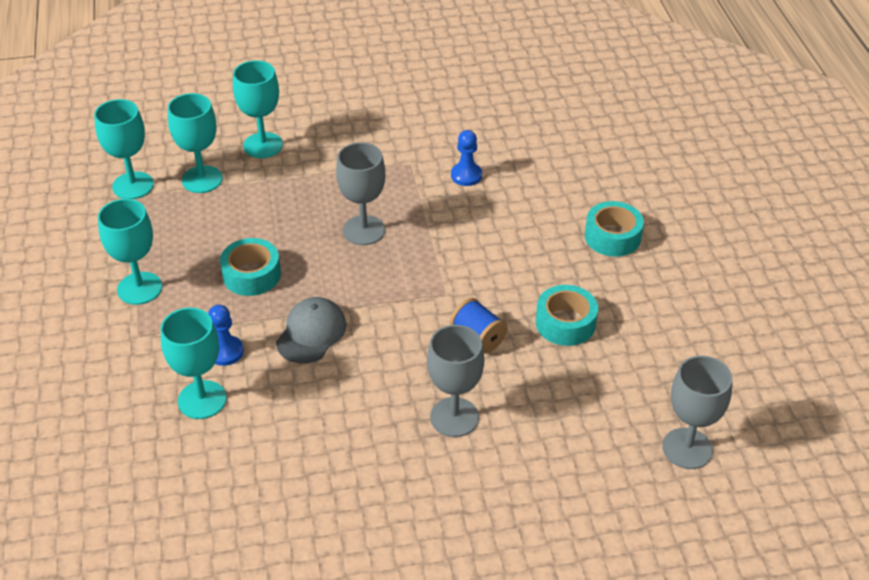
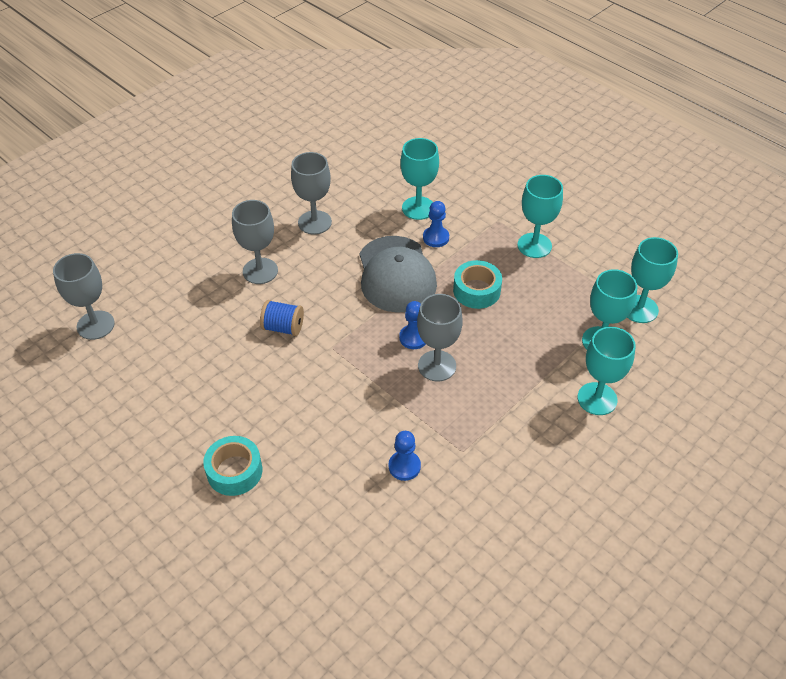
camera: 145 degrees right, 5 degrees up
(311, 333) = (396, 274): grey cap -> grey cap, size x1.61
(338, 449) = (314, 222): none -> grey goblet
(359, 263) = (413, 338): none -> blue pawn
(565, 323) = (227, 371): turquoise tape -> none

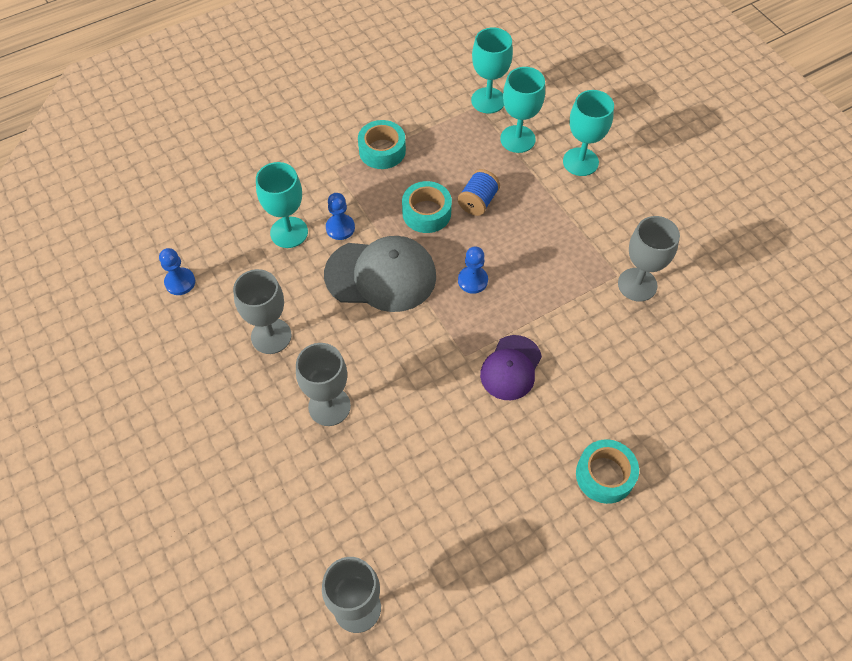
camera: 75 degrees left, 10 degrees up
(283, 327) = (423, 397): blue spool -> blue spool (478, 201)
(328, 382) = (511, 368): none -> purple cap
(404, 466) = (625, 324): blue pawn -> blue pawn (180, 282)
(437, 366) = (513, 270): grey goblet -> grey goblet (637, 284)
(534, 245) = (382, 151): turquoise goblet -> turquoise tape

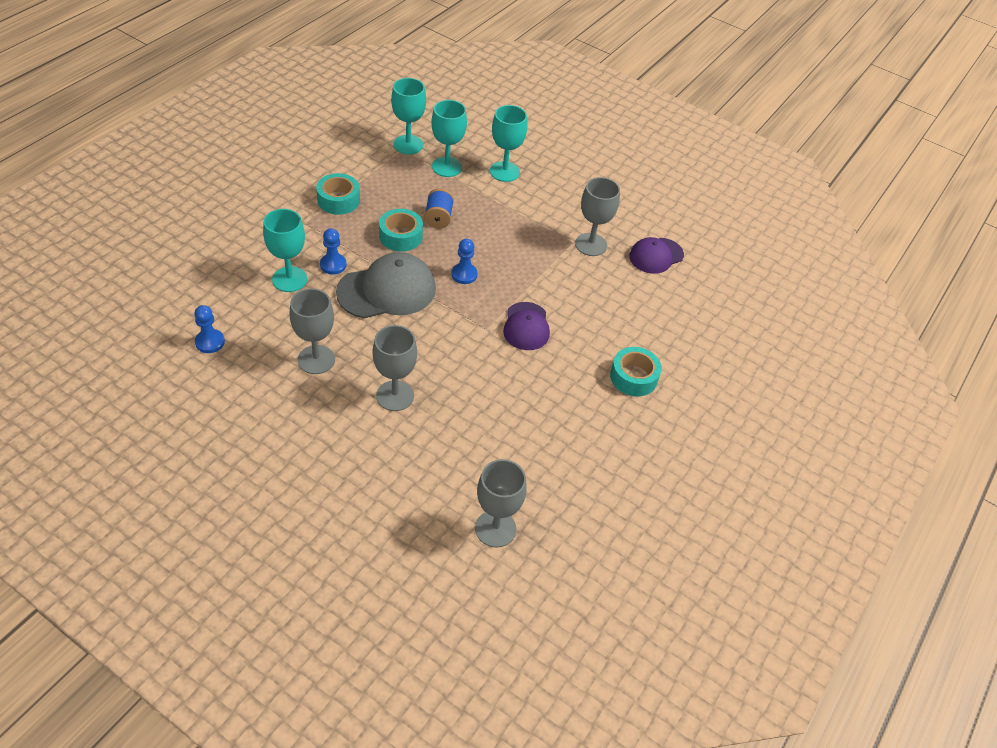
camera: 30 degrees left, 10 degrees down
(710, 323) = (656, 256): none -> purple cap

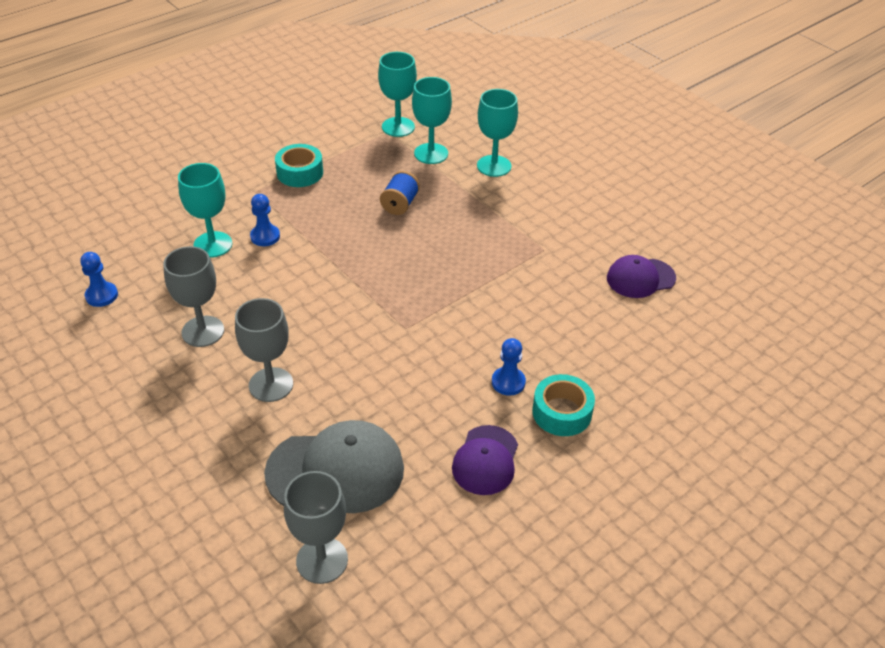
camera: 20 degrees right, 5 degrees down
(387, 290) = (311, 271): grey cap -> grey cap (336, 470)
(400, 236) = (350, 217): turquoise tape -> none
(464, 274) = (404, 266): blue pawn -> blue pawn (508, 382)
(526, 326) = (453, 333): purple cap -> purple cap (485, 460)
(591, 244) = (565, 255): grey goblet -> none

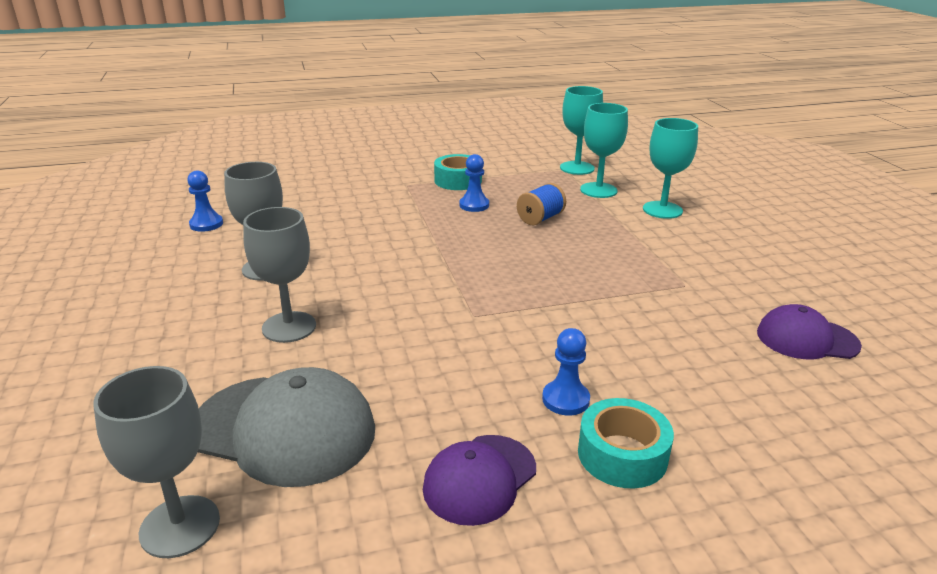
camera: 25 degrees right, 15 degrees down
(213, 244) = (335, 211): turquoise goblet -> none
(265, 236) = (388, 215): blue pawn -> blue pawn (474, 205)

